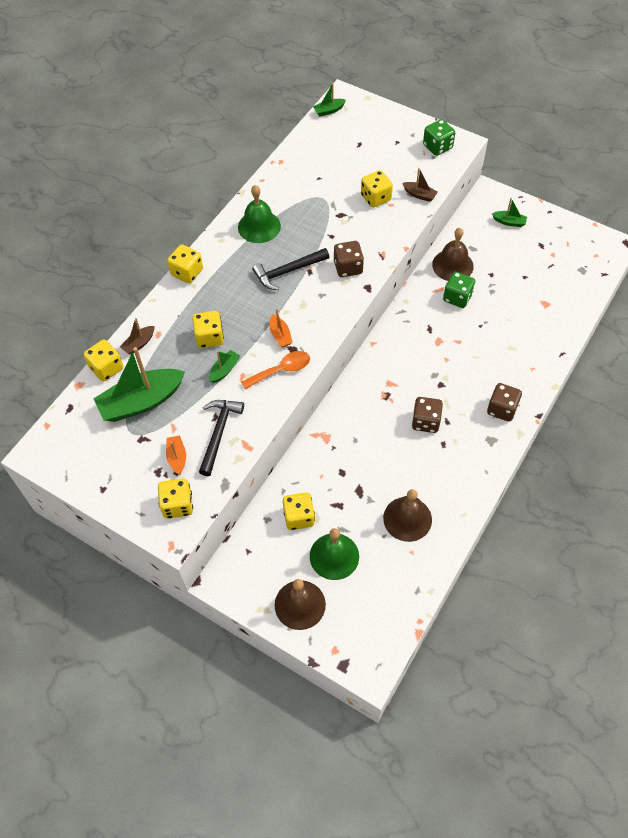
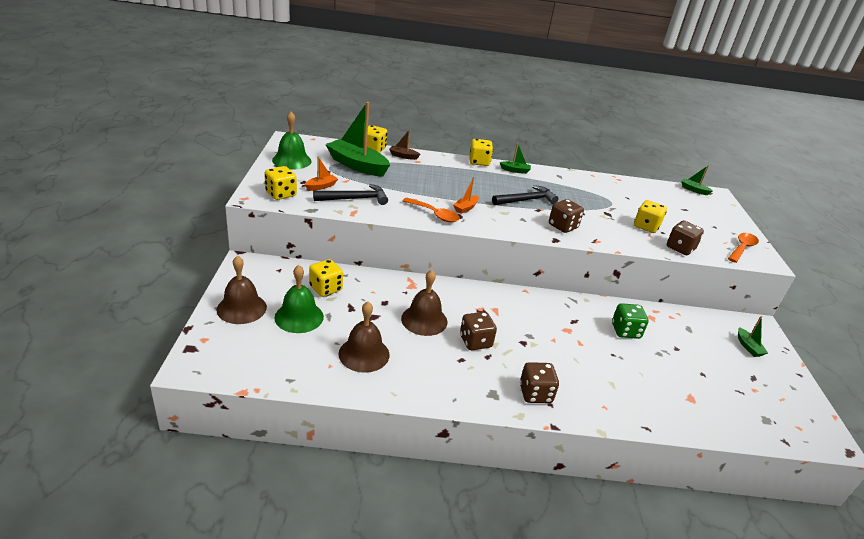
camera: 55 degrees right, 25 degrees down
(209, 337) = (434, 180): yellow dice -> none
(224, 370) = (412, 191): green boat -> green boat (515, 170)
(259, 226) = (551, 181): green bell -> green bell (291, 160)
(288, 271) = (526, 200): black hammer -> black hammer turned 120 degrees clockwise
(419, 195) = (680, 248): brown boat -> brown dice
(437, 147) = (742, 248): green dice -> orange spoon
(452, 265) = (655, 320): brown bell -> brown bell (424, 320)

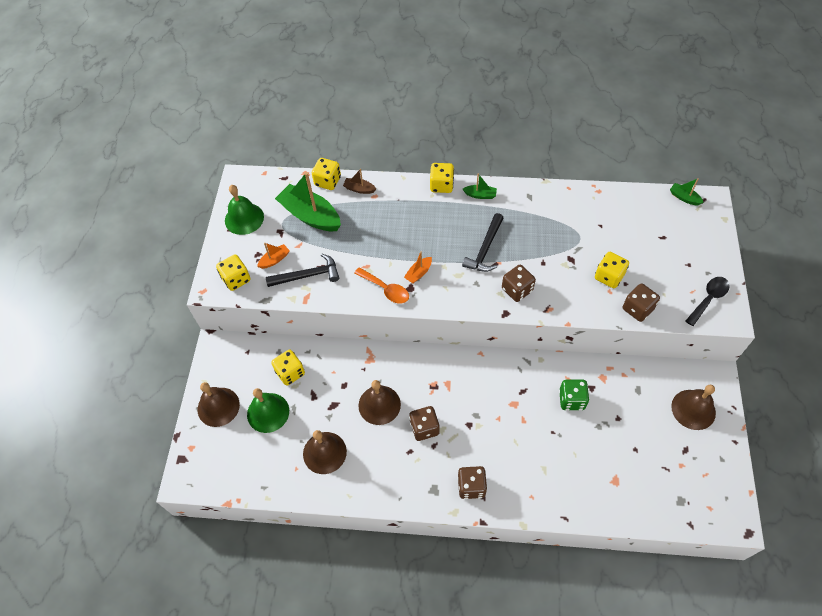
camera: 10 degrees right, 25 degrees up
(526, 200) = (485, 249): black hammer -> black hammer turned 135 degrees clockwise
(742, 248) = (708, 299): orange spoon -> black spoon
(748, 347) = (693, 409): green boat -> brown bell

